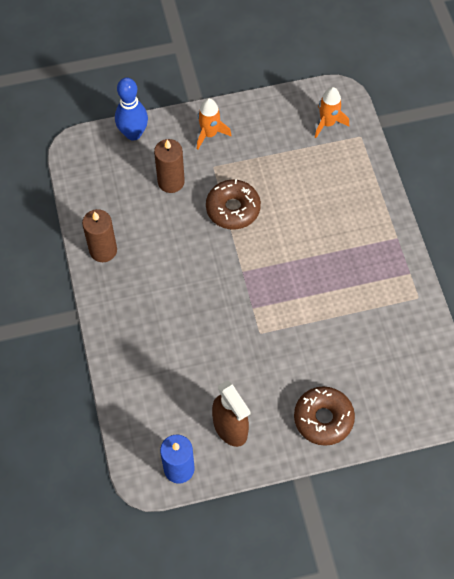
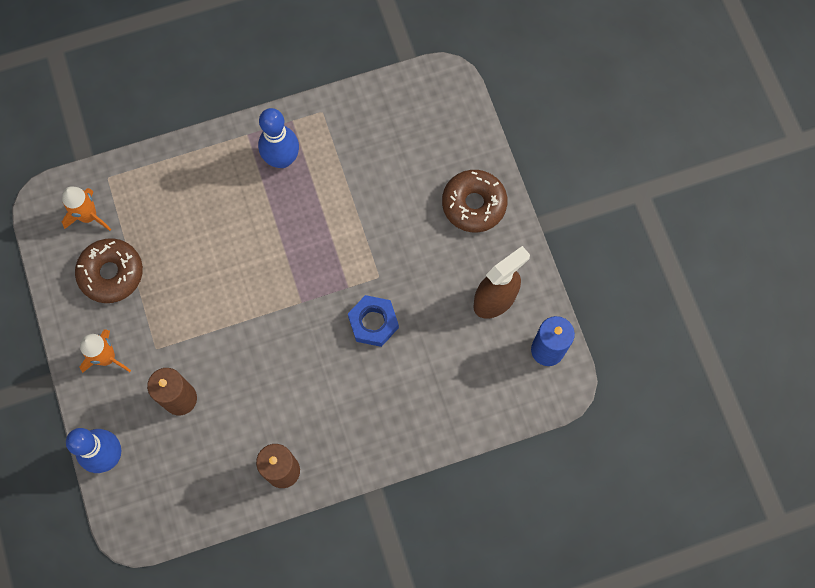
camera: 95 degrees left, 10 degrees up
(219, 325) = (373, 323): none -> blue nut
(233, 209) = (216, 320): brown donut -> brown donut (111, 273)
(373, 263) = (282, 159): none -> blue bowling pin

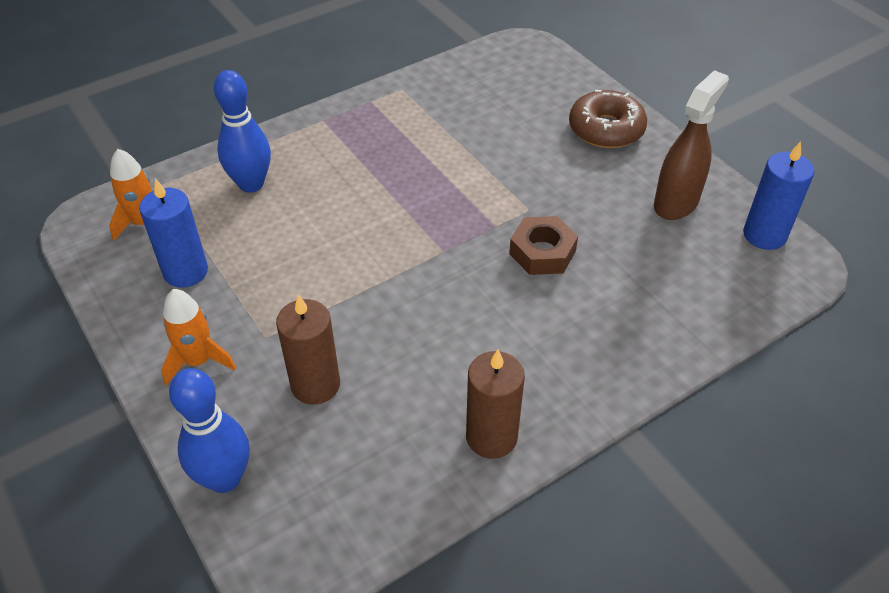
camera: 15 degrees left, 25 degrees down
(111, 273) = (185, 271): brown donut -> blue candle
(282, 159) = (371, 132): blue bowling pin -> blue bowling pin (251, 184)
(373, 323) = (542, 252): blue nut -> brown nut

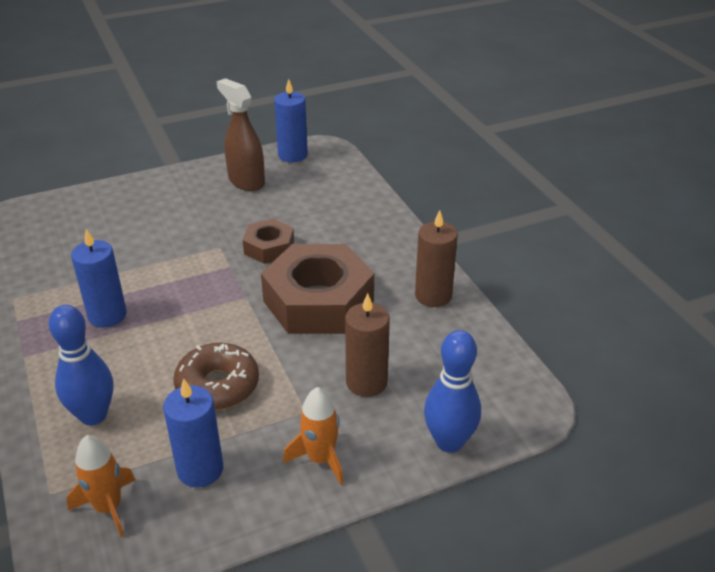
camera: 80 degrees left, 10 degrees down
(389, 155) = (107, 315): none -> blue candle
(451, 317) = (318, 301): none -> brown nut
(606, 129) = (148, 196): brown donut -> brown donut (217, 386)

